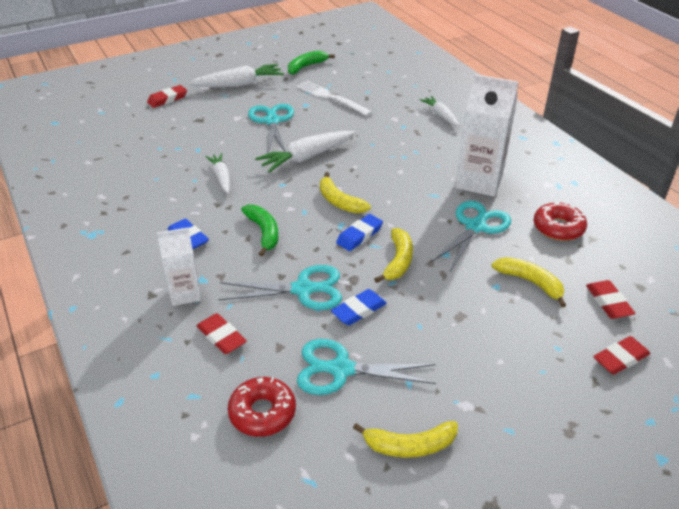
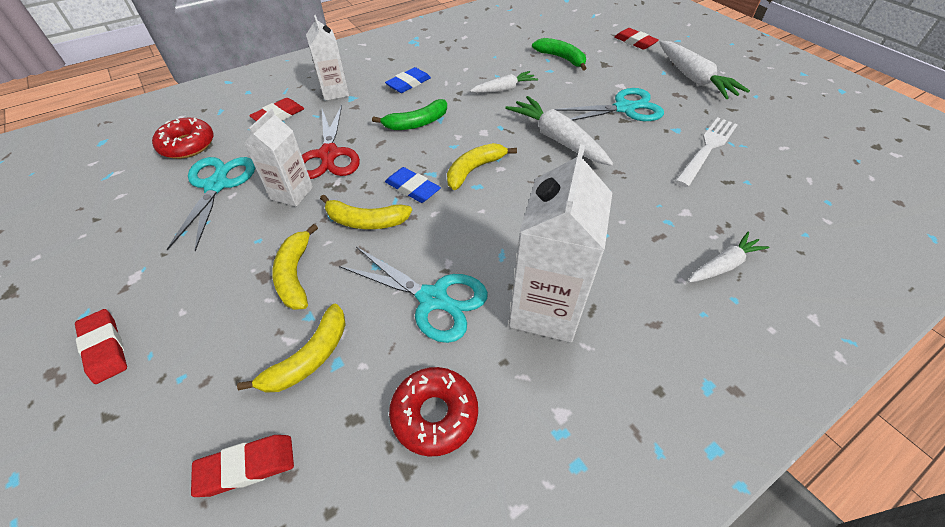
camera: 85 degrees right, 10 degrees up
(303, 289) = (329, 154): turquoise scissors -> red scissors
(306, 67) = (777, 122): green banana -> green banana (561, 58)
(359, 310) = (292, 193): blue eraser -> white carton
(409, 445) = (108, 233): yellow banana -> yellow banana (295, 274)
(620, 358) = (132, 461): red eraser -> red eraser (104, 348)

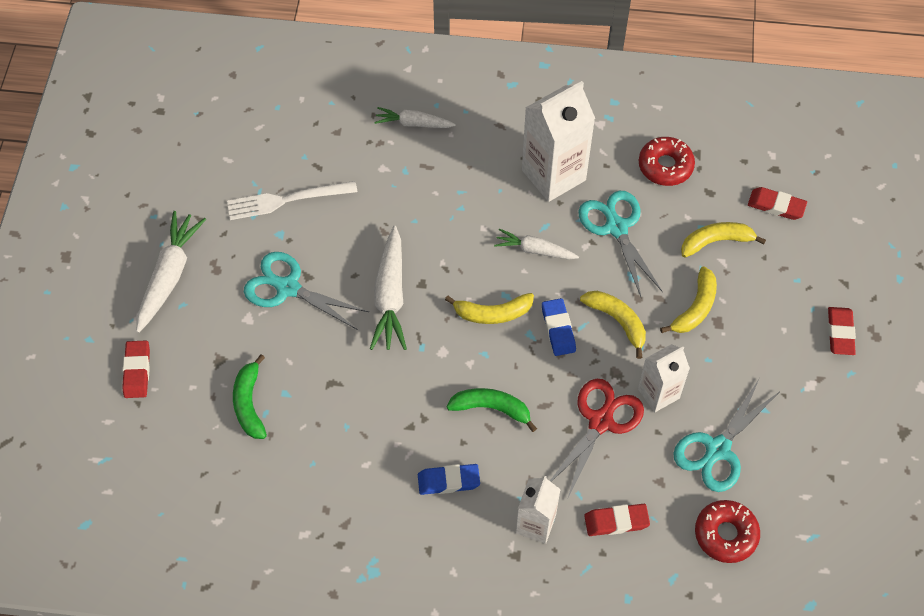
camera: 140 degrees left, 10 degrees up
(504, 89) = (363, 397): white carrot -> white carrot (534, 250)

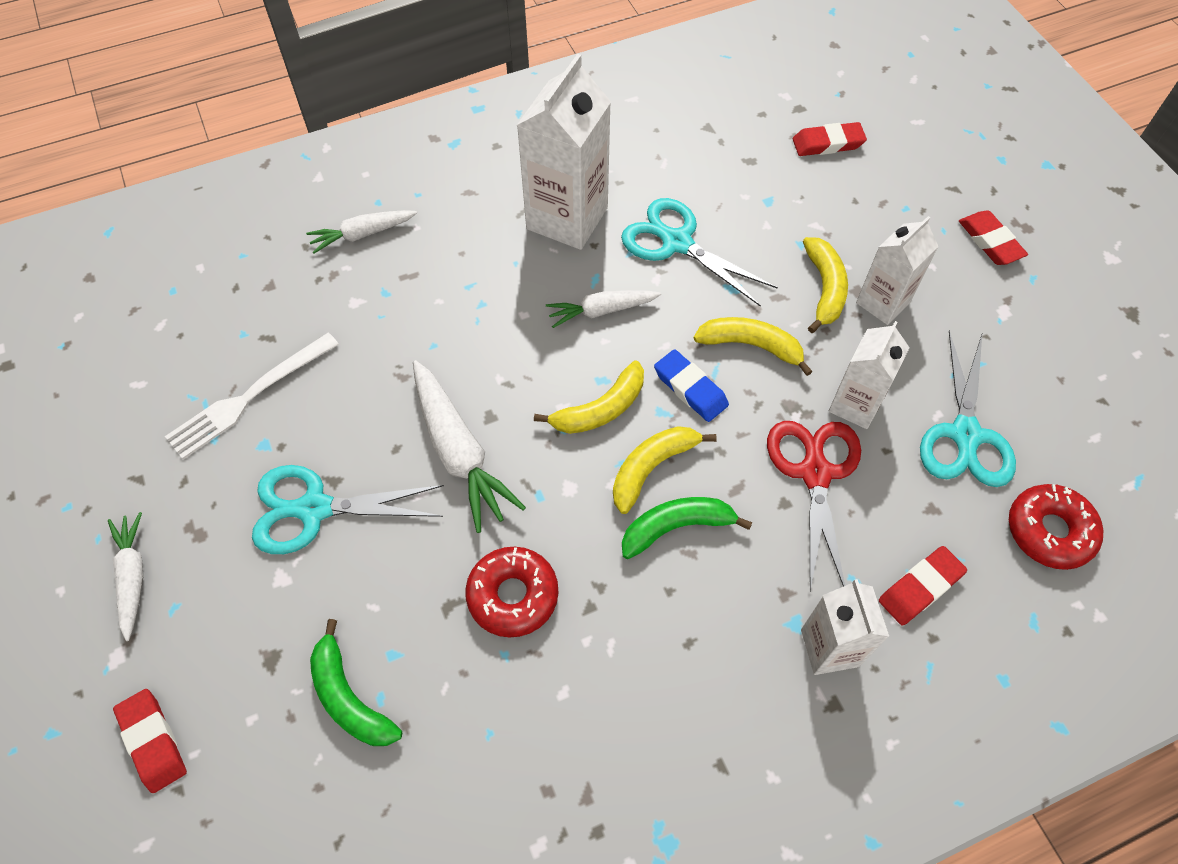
camera: 30 degrees left, 0 degrees up
(169, 275) = (132, 576): white carrot -> white carrot, size x0.61
(448, 481) = (685, 653): blue eraser -> none
(665, 166) = (684, 155): red donut -> red donut (513, 595)
(716, 241) = (794, 208): yellow banana -> yellow banana (652, 468)
(728, 337) = (882, 303): none -> white carton

